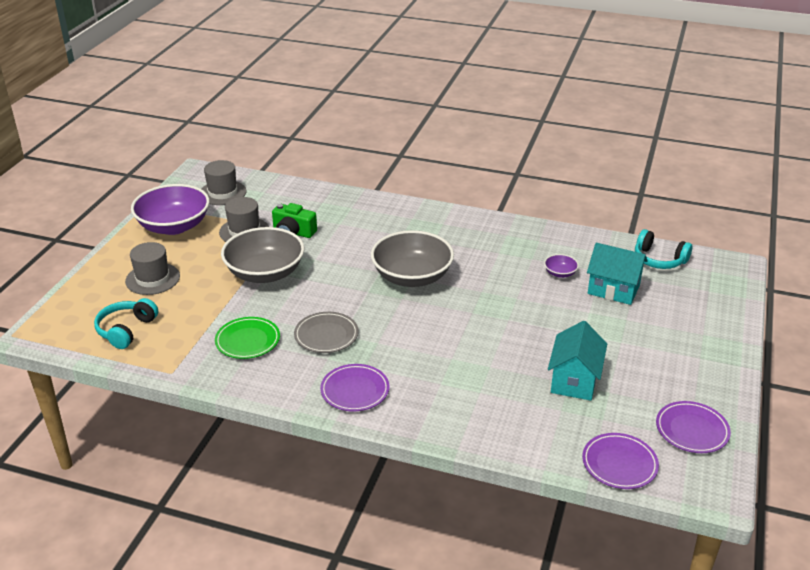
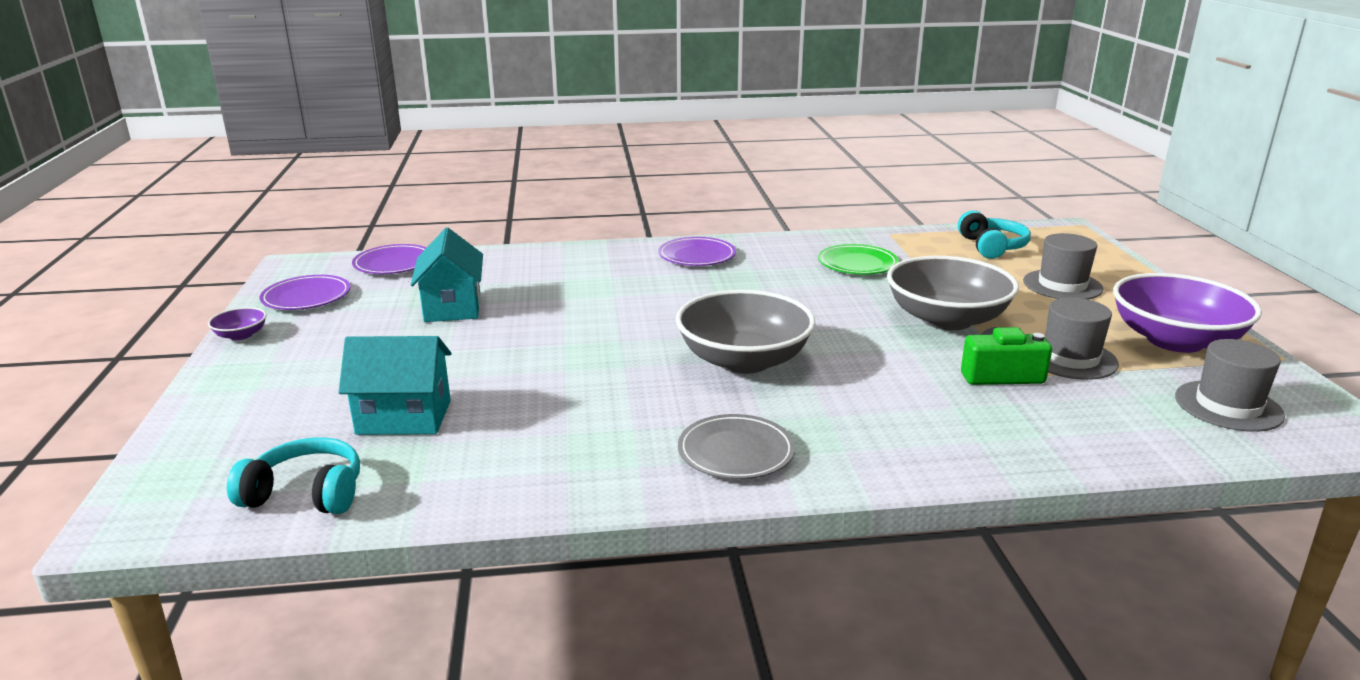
camera: 155 degrees right, 10 degrees down
(326, 335) = (780, 284): grey plate -> grey plate (736, 452)
(560, 273) = (506, 420): purple bowl -> purple bowl (241, 335)

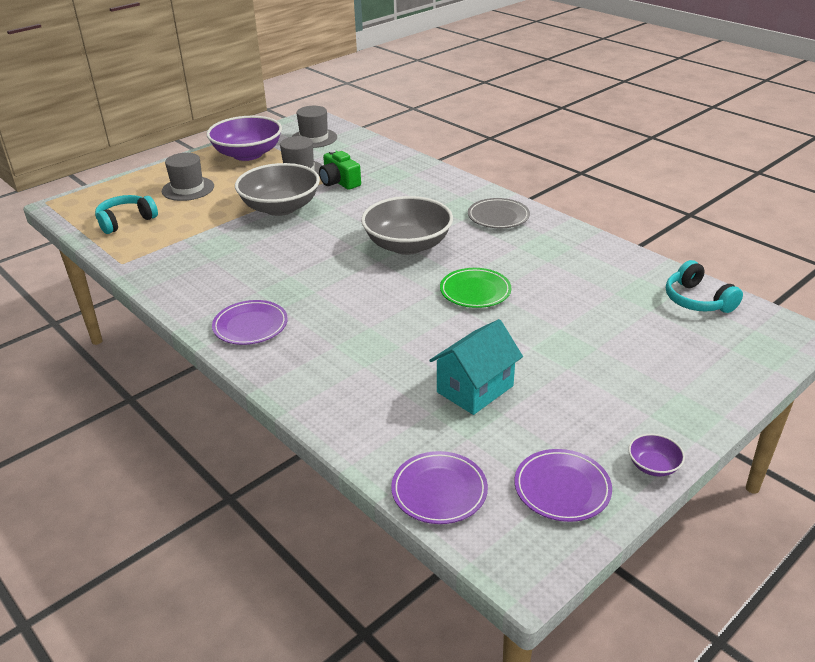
camera: 125 degrees left, 10 degrees up
(404, 417) = (611, 314): turquoise house -> none
(857, 264) = (207, 256): green plate -> green plate (475, 291)

